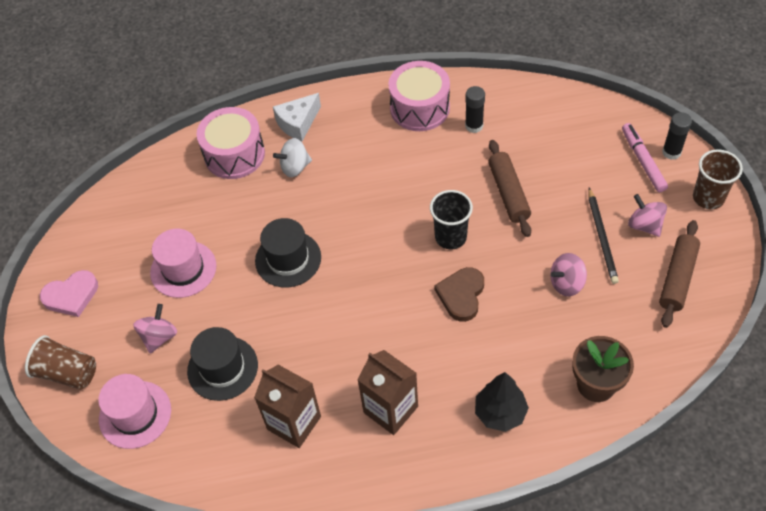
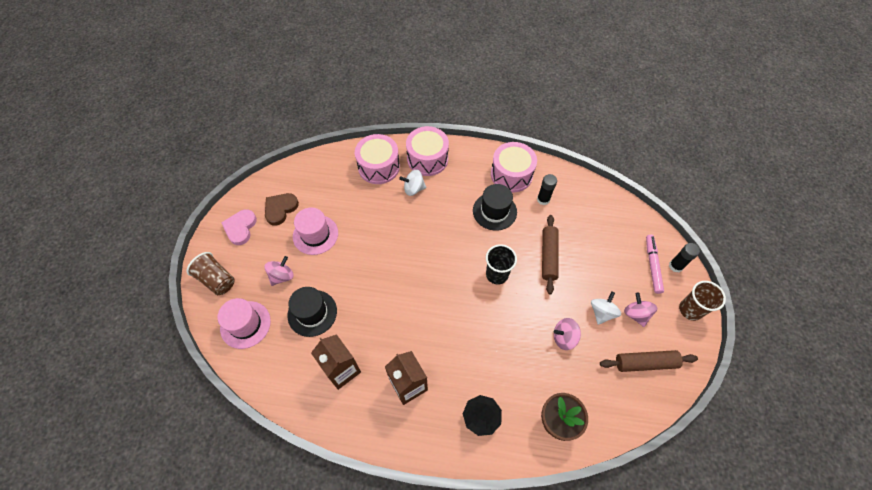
camera: 15 degrees right, 5 degrees up
(71, 295) = (240, 228): pink heart -> pink heart turned 105 degrees clockwise
(288, 259) = (384, 251): black hat -> black hat (494, 211)
(298, 123) = (427, 159): white cheese -> pink drum
(461, 295) = (488, 319): brown heart -> brown heart (280, 209)
(602, 237) = (602, 312): black pencil -> white spinning top
(677, 278) = (645, 363): brown rolling pin -> brown rolling pin turned 45 degrees clockwise

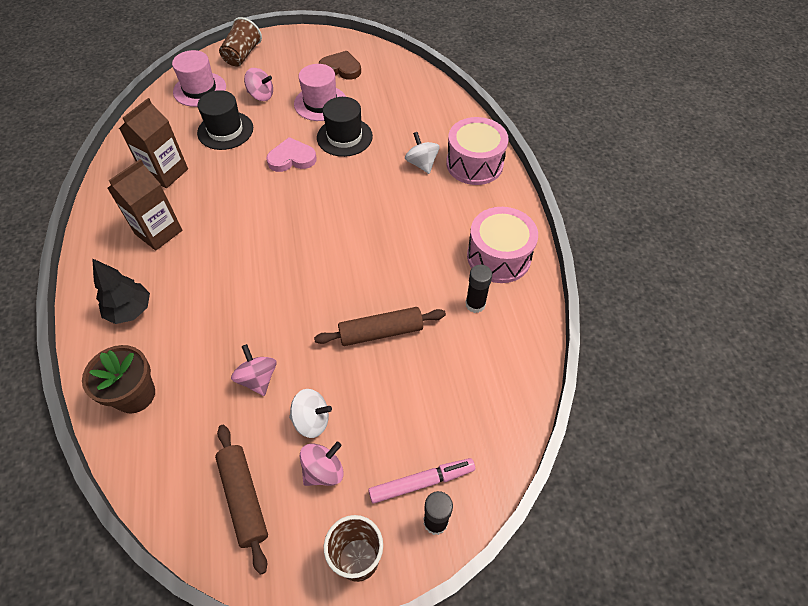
camera: 70 degrees right, 5 degrees down
(240, 228) = (306, 50): pink heart -> pink heart (292, 158)
(379, 167) = (437, 124): pink drum -> none
(494, 211) = (427, 253): black hat -> black hat (344, 137)
(497, 274) = (330, 279): black cup -> none

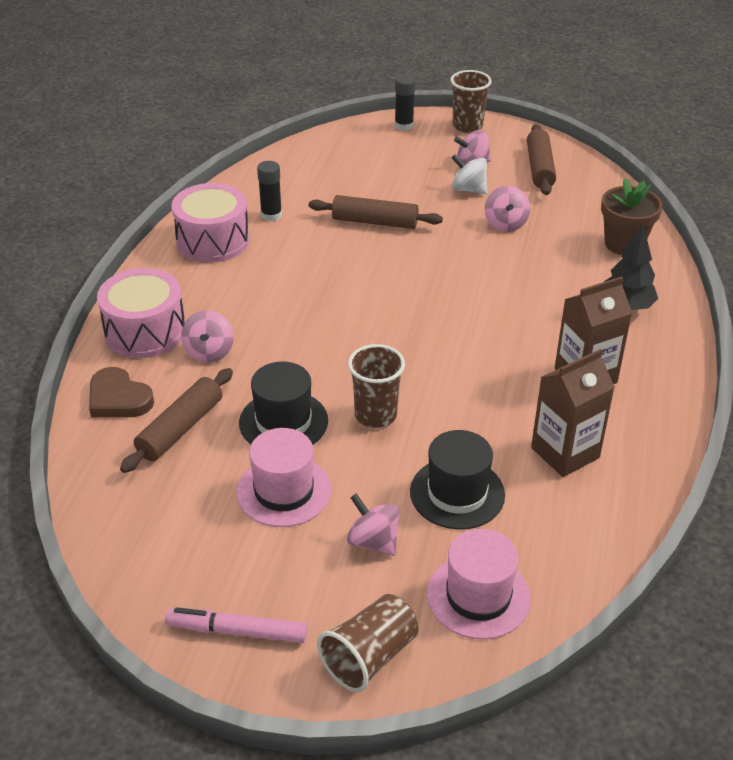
camera: 155 degrees left, 15 degrees down
(292, 158) = (375, 415): pink heart -> brown cup
(341, 68) = (206, 550): brown heart -> brown heart (118, 398)
(399, 115) = (180, 429): none -> brown rolling pin
(421, 164) = (209, 352): white spinning top -> pink spinning top
(421, 482) = (401, 142): pink marker -> pink marker (237, 632)

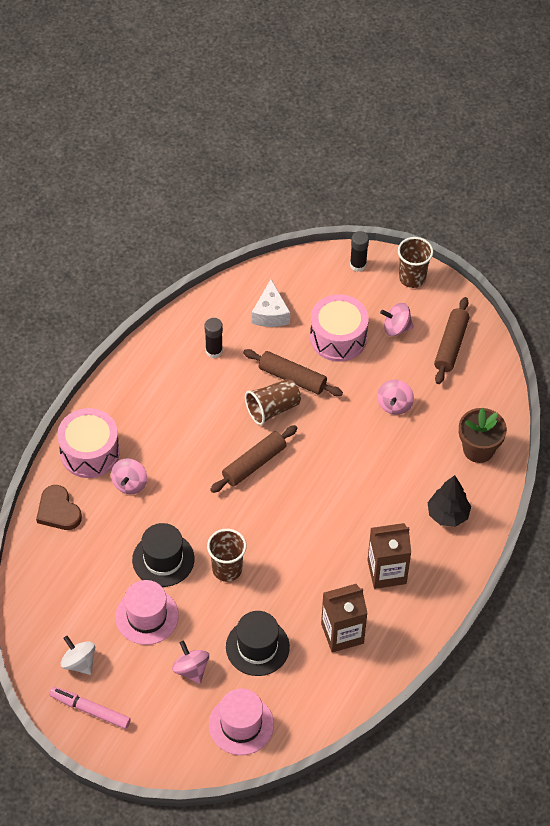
camera: 15 degrees right, 15 degrees up
(180, 429) = (93, 548): brown rolling pin -> brown rolling pin (254, 464)
(213, 240) = (161, 369): pink drum -> pink drum (338, 338)
(324, 175) = (270, 313): none -> white cheese
(370, 656) = (162, 747): brown cup -> brown cup (273, 409)
(468, 189) = (381, 358): white spinning top -> white spinning top (79, 662)

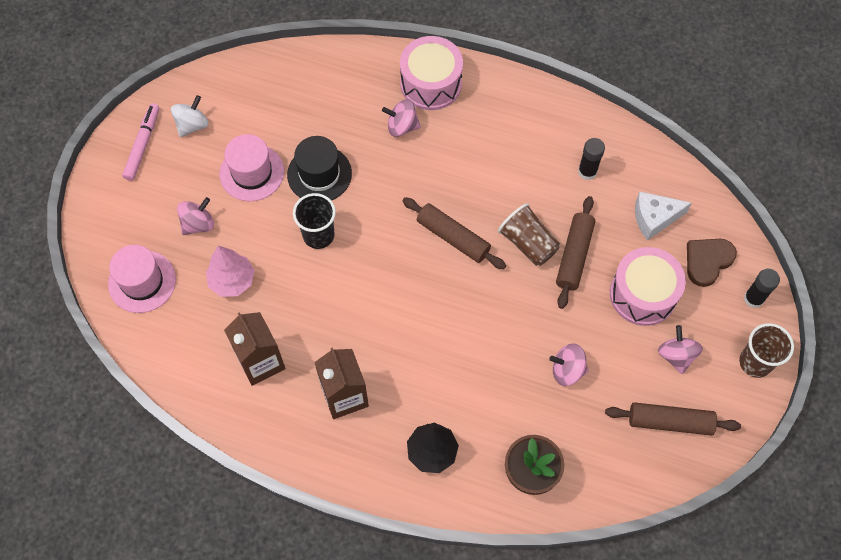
camera: 80 degrees right, 10 degrees up
(58, 511) = (357, 71): brown heart -> brown heart (707, 261)
(227, 569) = (318, 235): brown cup -> black cup
(257, 647) = (232, 281): black hat -> pink tree

